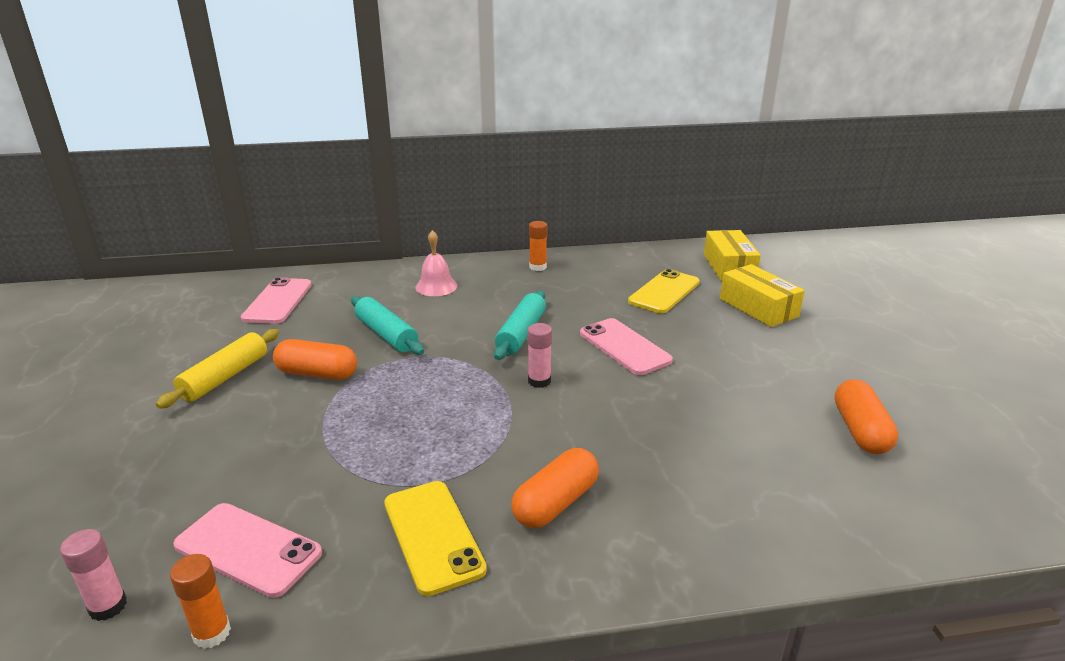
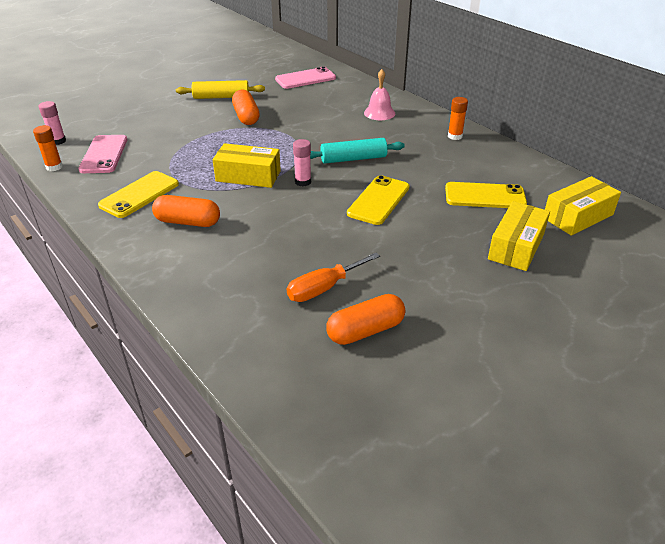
camera: 60 degrees right, 10 degrees up
(386, 334) = (304, 119): turquoise rolling pin -> none
(483, 417) = (248, 176): none -> yellow box
(624, 347) = (378, 200): pink phone -> yellow phone
(774, 434) = (323, 288): none -> orange screwdriver

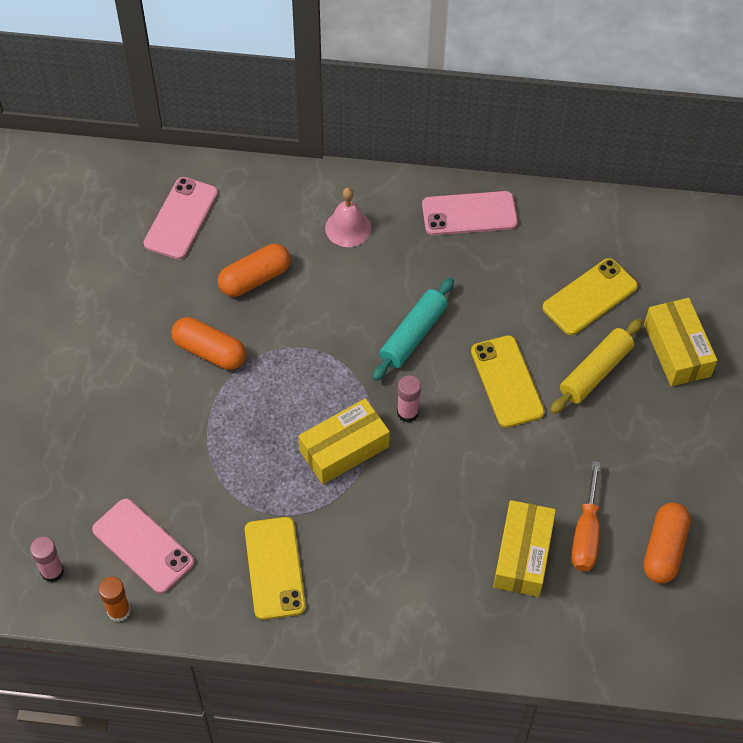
camera: 45 degrees left, 20 degrees up
(188, 222) = (374, 561): orange capsule -> orange capsule (255, 278)
(221, 97) = (128, 336): yellow rolling pin -> yellow rolling pin (595, 372)
(455, 136) = (469, 214): orange glue stick -> pink phone
(578, 216) = (688, 264): yellow box -> yellow box (523, 555)

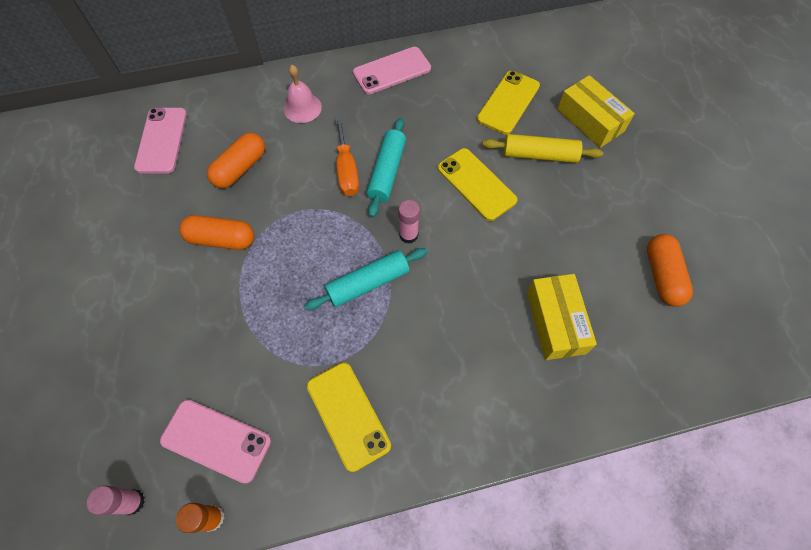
camera: 20 degrees left, 5 degrees up
(344, 449) = (368, 283): yellow box -> turquoise rolling pin
(585, 534) = (596, 285): orange screwdriver -> orange screwdriver (346, 170)
(595, 372) = (539, 155): yellow rolling pin -> yellow rolling pin turned 75 degrees clockwise

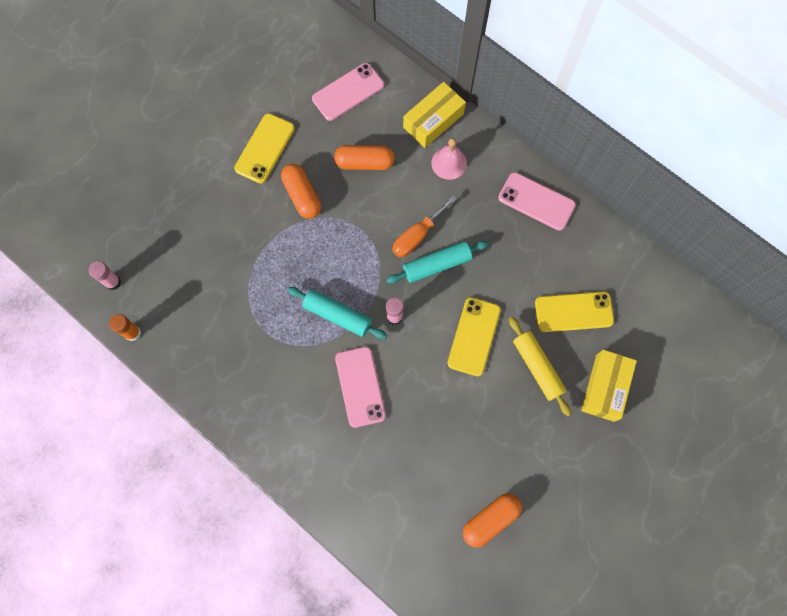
camera: 55 degrees right, 10 degrees up
(216, 440) = (174, 300): pink phone -> pink phone (360, 386)
(348, 415) = (240, 366): yellow phone -> yellow phone (264, 148)
(555, 322) = (396, 461): yellow box -> yellow box (433, 120)

